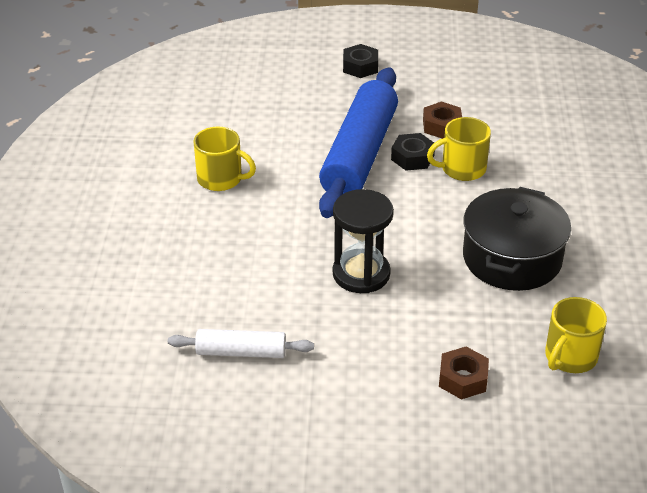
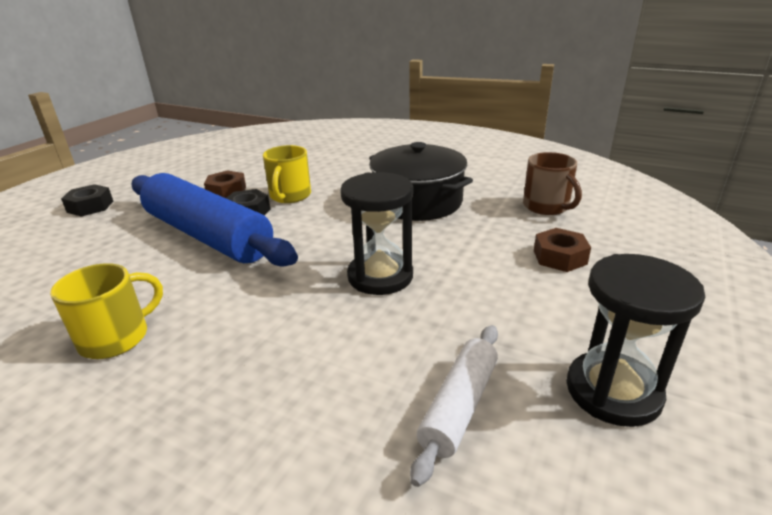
camera: 65 degrees left, 10 degrees down
(292, 424) = (613, 391): none -> black hourglass
(570, 357) = (547, 206): yellow mug -> brown mug

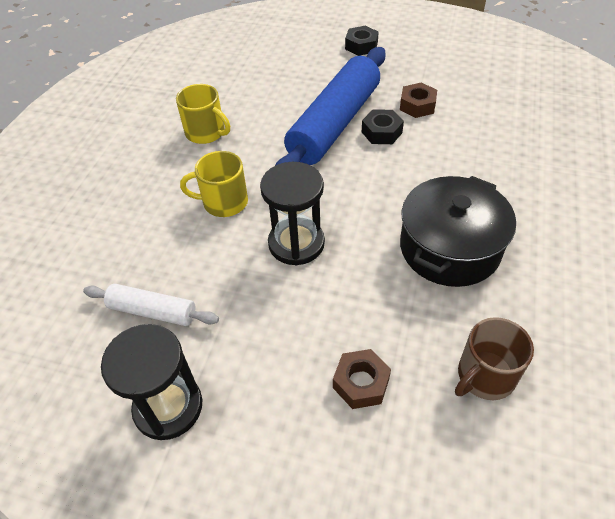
camera: 80 degrees right, 20 degrees up
(290, 196) = (424, 148): yellow mug -> yellow mug (224, 202)

